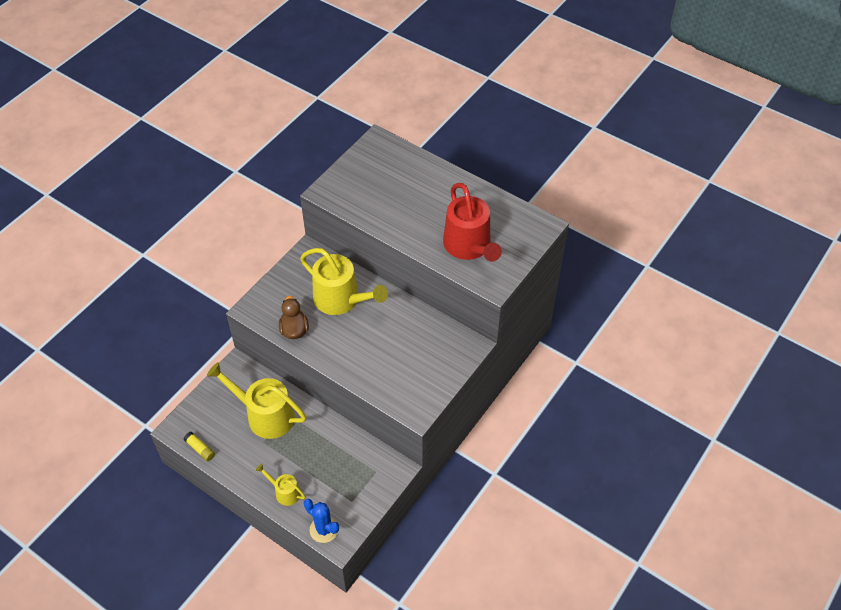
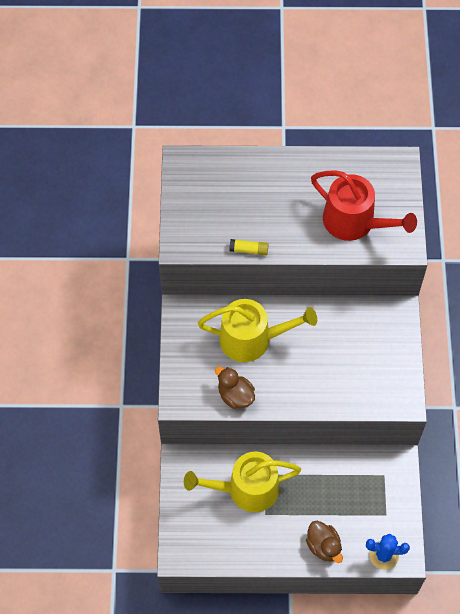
camera: 35 degrees left, 10 degrees up
(200, 449) = (216, 559): yellow glue stick -> yellow glue stick (249, 250)
(285, 492) = (323, 546): yellow watering can -> brown duck

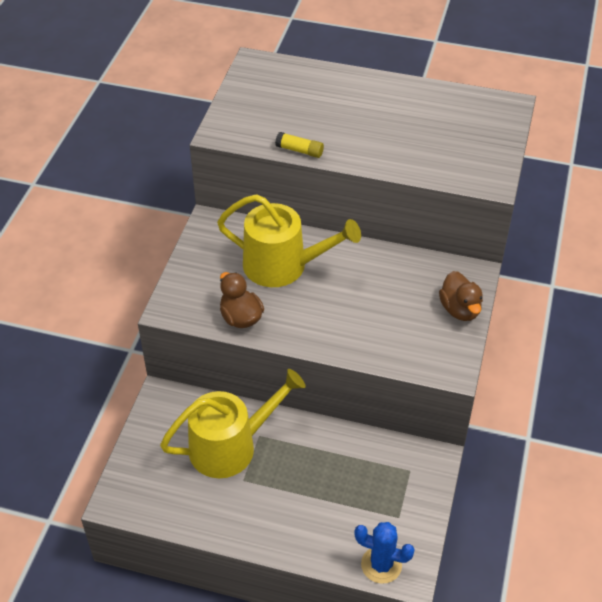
camera: 15 degrees right, 15 degrees down
(246, 489) = (230, 446): yellow watering can -> yellow watering can turned 150 degrees clockwise
(323, 546) = (305, 534): brown duck -> brown duck (460, 309)
(354, 222) = (435, 148): red watering can -> none

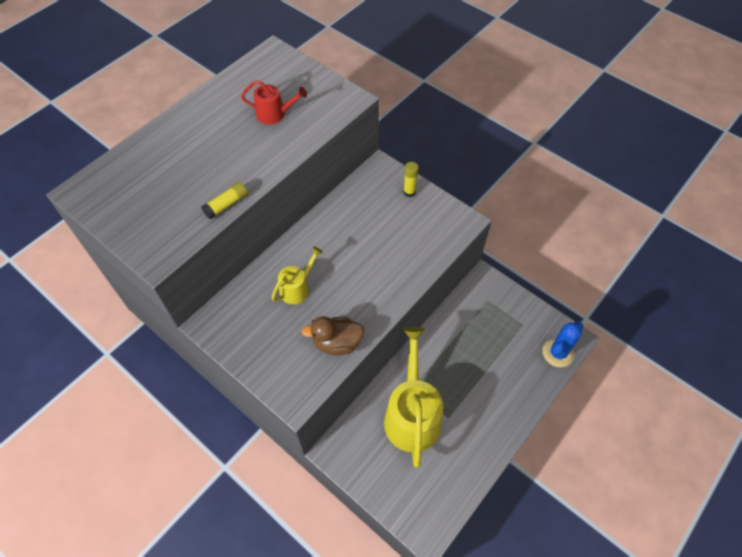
camera: 65 degrees left, 10 degrees up
(282, 266) = (297, 288): yellow watering can -> yellow watering can, size x0.51
(429, 138) = (274, 114): none -> red watering can
(460, 309) = (409, 192): brown duck -> yellow glue stick

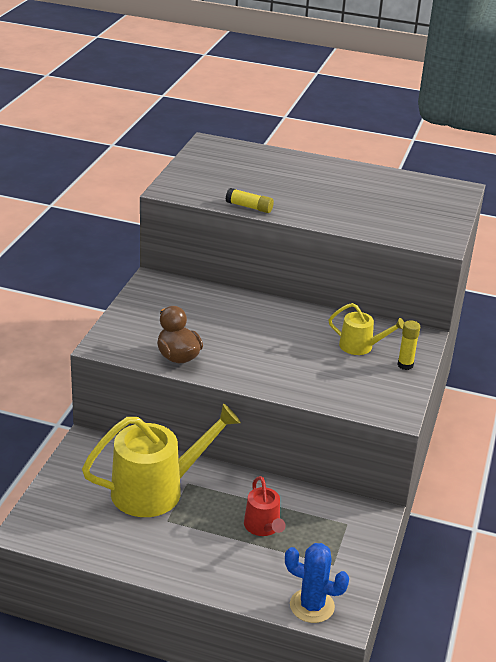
camera: 65 degrees right, 25 degrees down
(274, 114) = (379, 207): red watering can -> red watering can (263, 527)
(297, 288) = (224, 319): yellow watering can -> yellow watering can (360, 346)

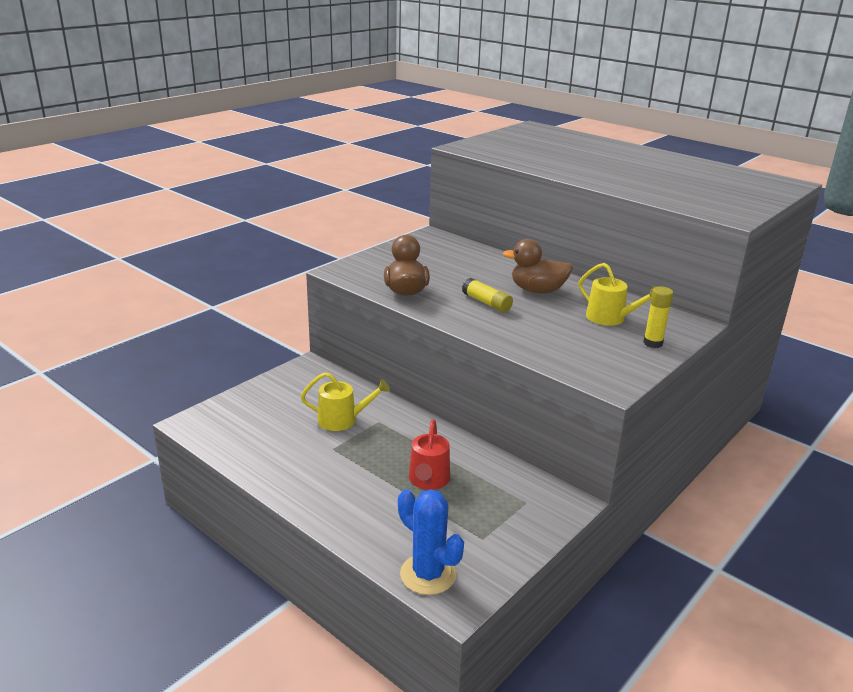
camera: 25 degrees right, 5 degrees down
(156, 490) = (342, 420): yellow watering can -> yellow watering can, size x0.51
(249, 207) = (532, 166): yellow glue stick -> yellow glue stick (486, 303)
(286, 329) = (537, 291): none -> brown duck

